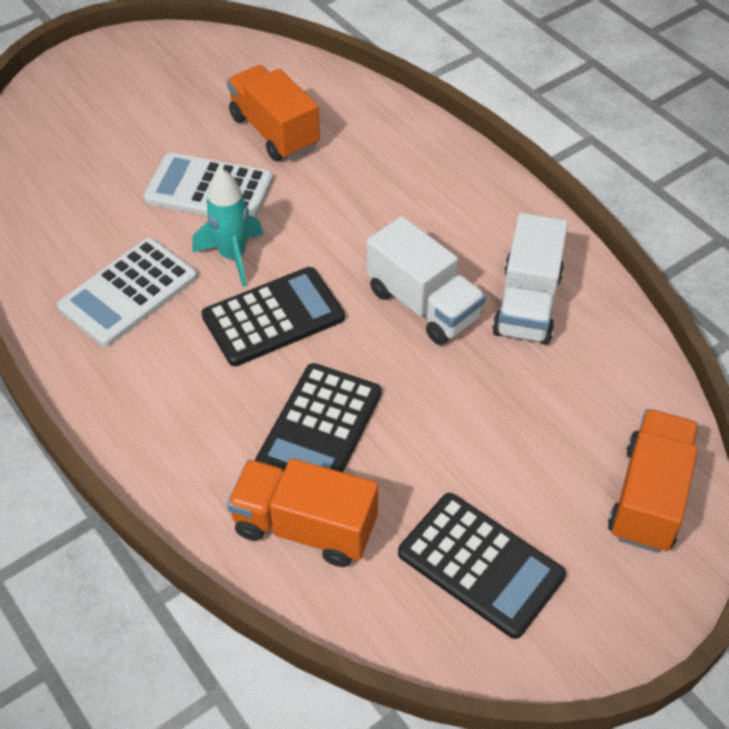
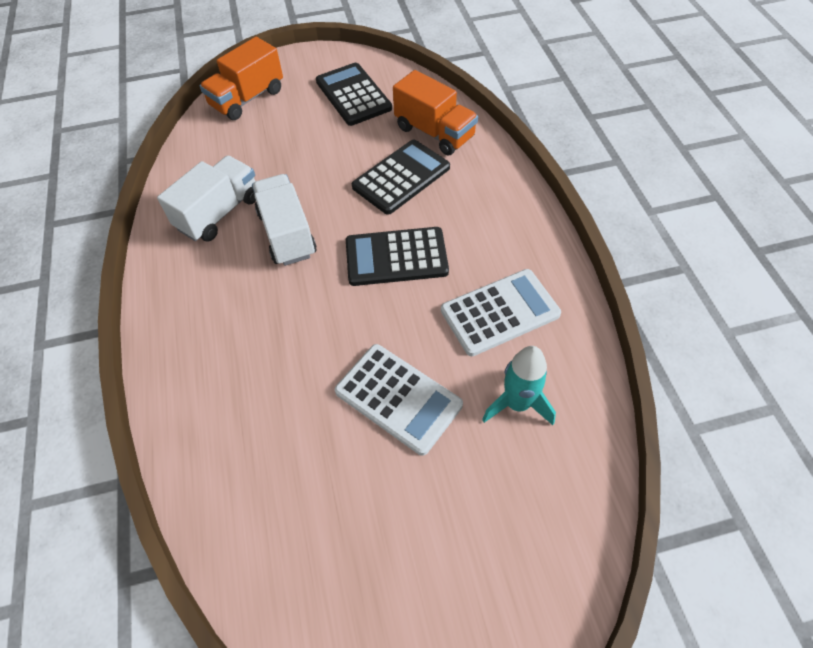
camera: 155 degrees left, 5 degrees up
(233, 256) = (405, 318): turquoise rocket -> turquoise rocket (517, 404)
(274, 132) = (305, 452): orange truck -> none

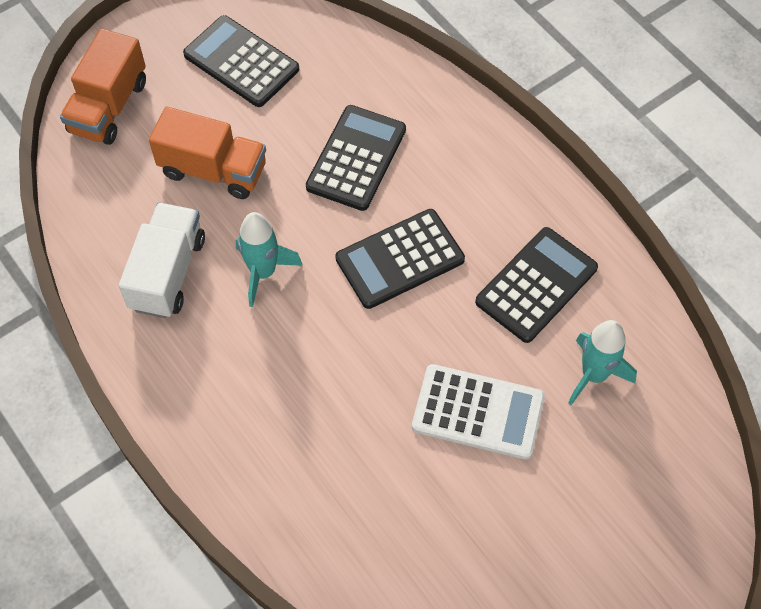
camera: 25 degrees left, 5 degrees up
(287, 234) = (263, 272): white truck -> turquoise rocket
(434, 132) = (366, 86): orange truck -> orange truck (213, 170)
(500, 312) = (536, 285): white calculator -> black calculator

